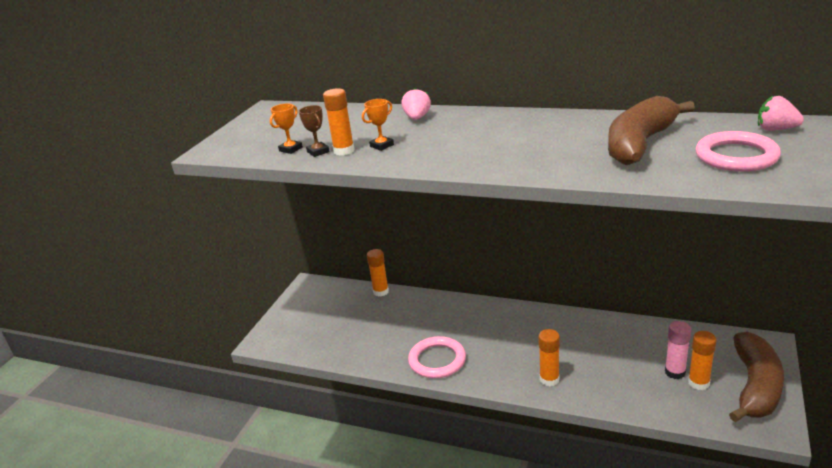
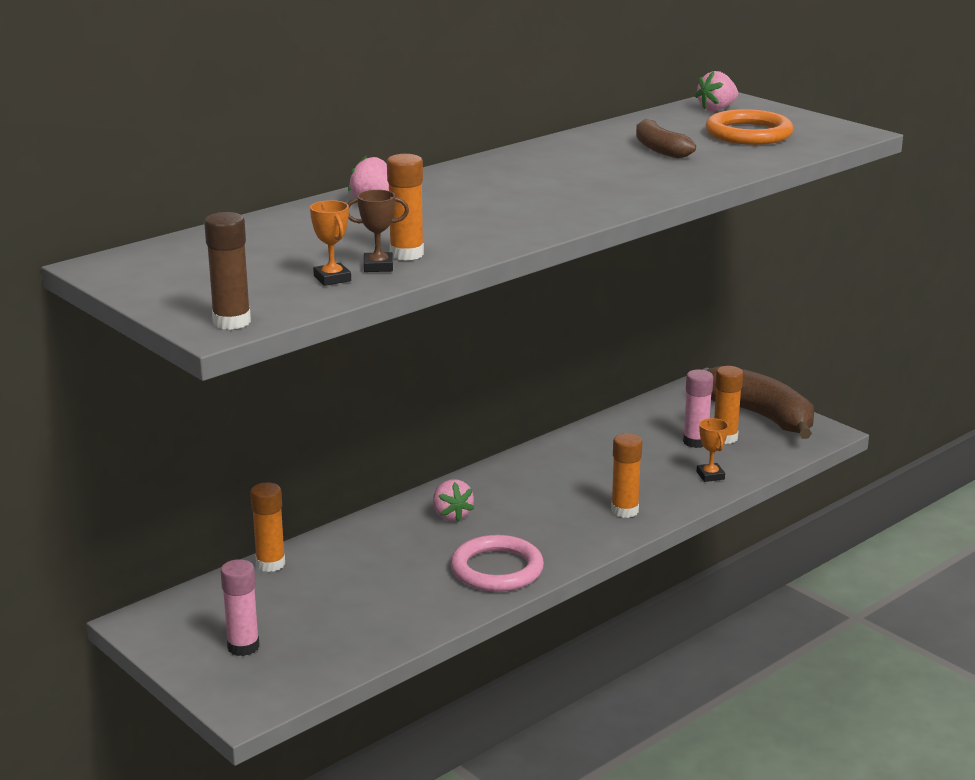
camera: 65 degrees left, 5 degrees down
(215, 152) = (231, 322): none -> brown glue stick
(307, 318) = (243, 647): none -> pink glue stick
(381, 145) = (432, 235): orange trophy -> orange trophy (710, 475)
(477, 320) = (451, 515): none -> pink strawberry
(639, 144) = (659, 149): brown banana -> brown banana, size x0.55
(736, 156) = (748, 134): pink ring -> orange ring

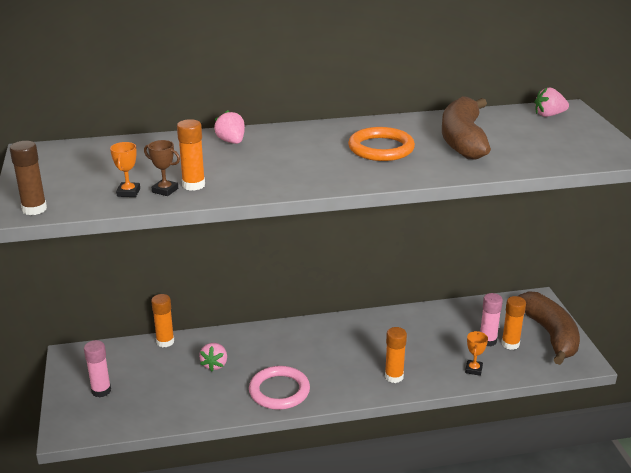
camera: 30 degrees right, 5 degrees up
(451, 515) = (289, 343): pink strawberry -> pink strawberry (215, 365)
(659, 149) = (463, 140): brown banana -> brown banana, size x1.81
(748, 134) = (543, 140): orange ring -> orange ring (381, 148)

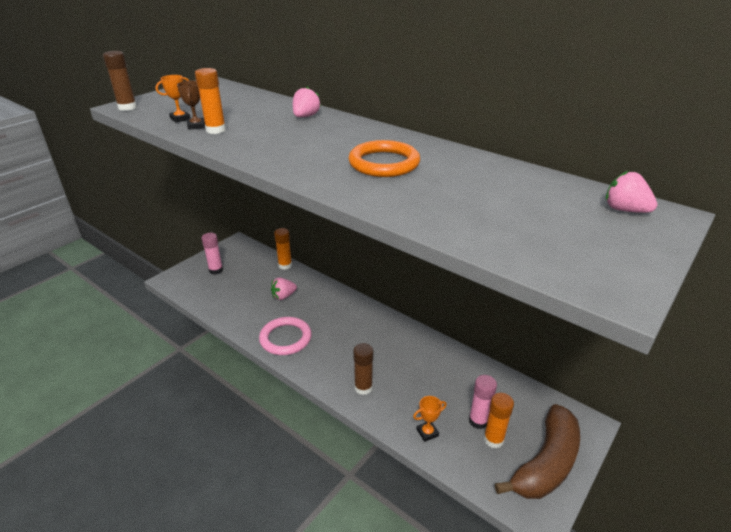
camera: 50 degrees right, 5 degrees up
(394, 377) = (363, 387): orange glue stick -> brown glue stick
(463, 140) = (469, 189): brown banana -> none

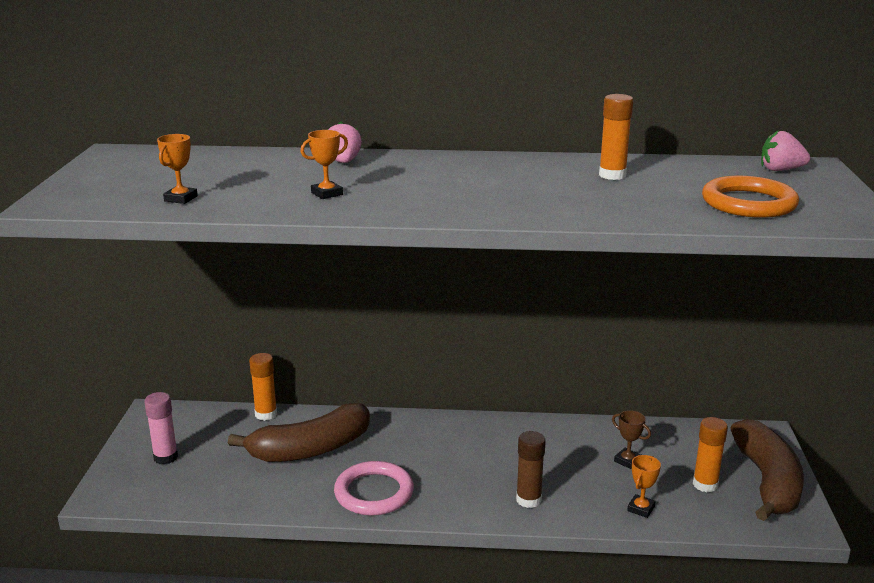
camera: 35 degrees left, 10 degrees down
(127, 107) = (62, 204): brown glue stick -> none
(196, 126) = (224, 201): brown trophy -> brown trophy (627, 461)
(216, 130) = (262, 199): orange glue stick -> orange glue stick (612, 175)
(254, 136) = (327, 194): none -> orange trophy
(283, 296) = (310, 449): pink strawberry -> brown banana
(384, 163) = (525, 184): orange ring -> orange ring (748, 203)
(478, 421) = (674, 475): pink glue stick -> none

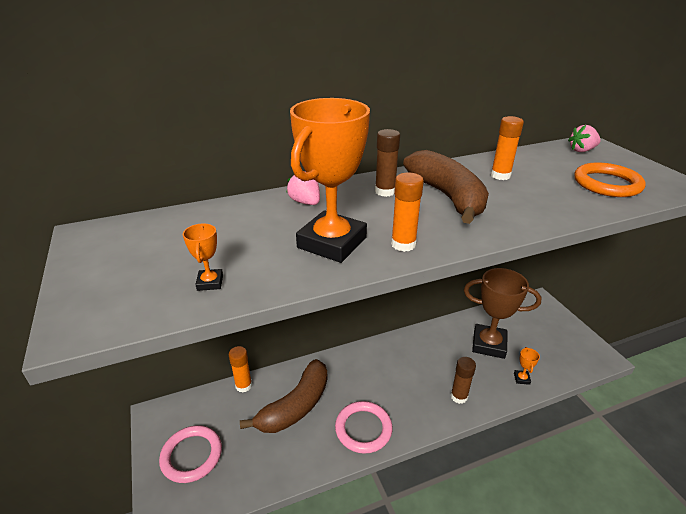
camera: 25 degrees left, 10 degrees up
(165, 457) = (192, 455): pink glue stick -> pink ring
(327, 194) = (332, 243): orange trophy -> orange trophy, size x2.49
(444, 167) = (385, 191): none -> brown glue stick
(627, 461) = (489, 344): brown trophy -> brown trophy, size x2.49
(705, 484) = (539, 347): orange glue stick -> orange glue stick (403, 244)
(767, 482) = (565, 334): brown banana -> brown banana (447, 196)

